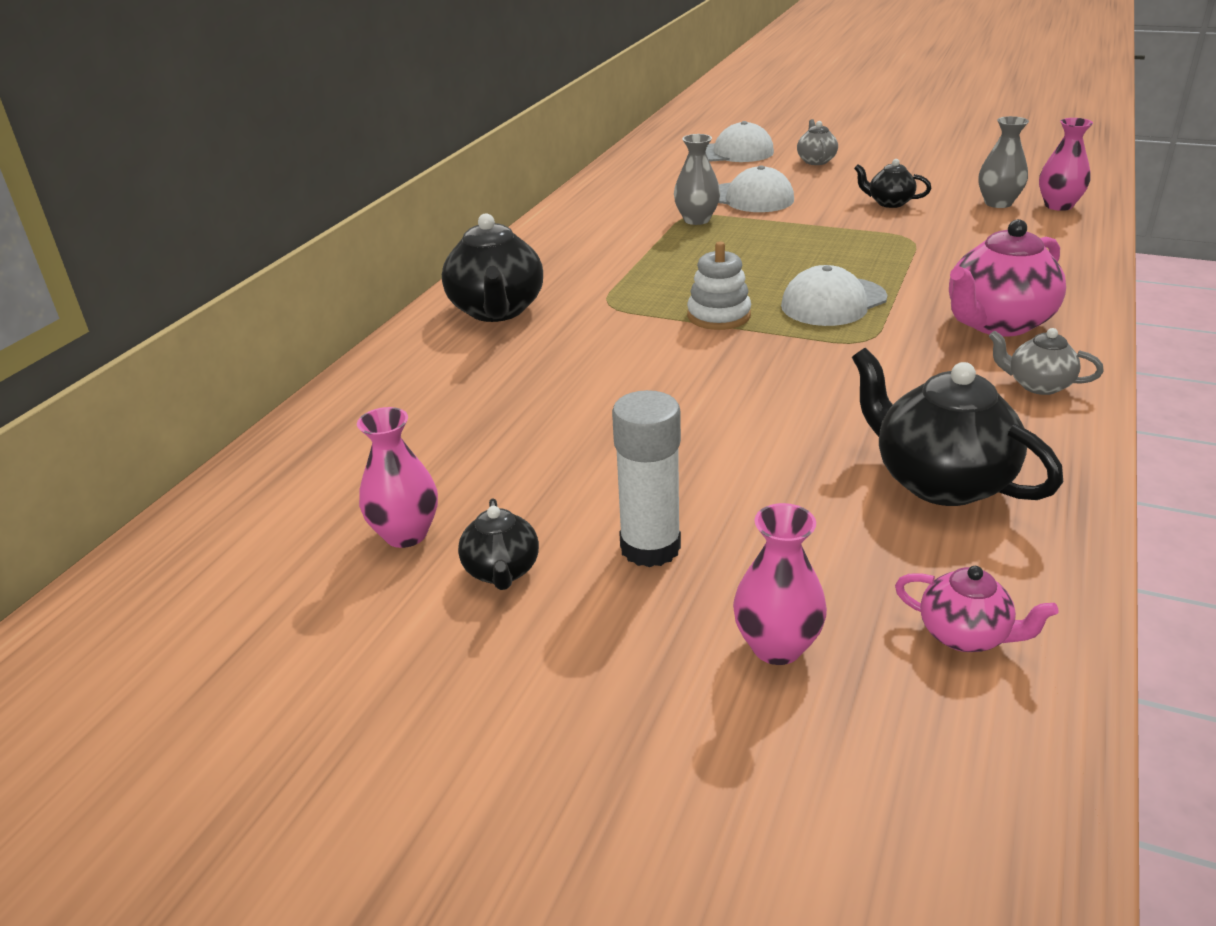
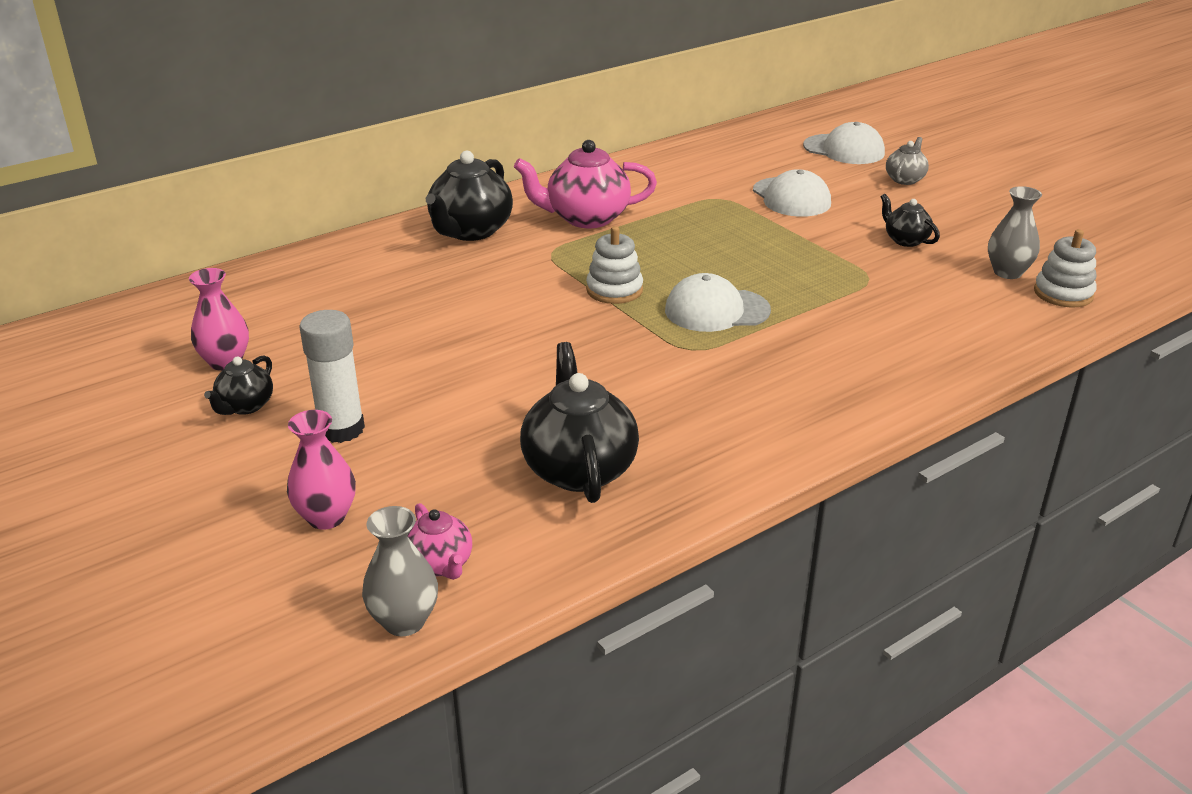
camera: 30 degrees right, 0 degrees up
(696, 220) = (718, 204): grey vase -> grey vase (404, 621)
(997, 323) = (819, 375): pink teapot -> pink teapot (586, 218)
(1038, 385) = (767, 434): grey teapot -> none
(1058, 205) = (1063, 293): pink vase -> white stacking toy

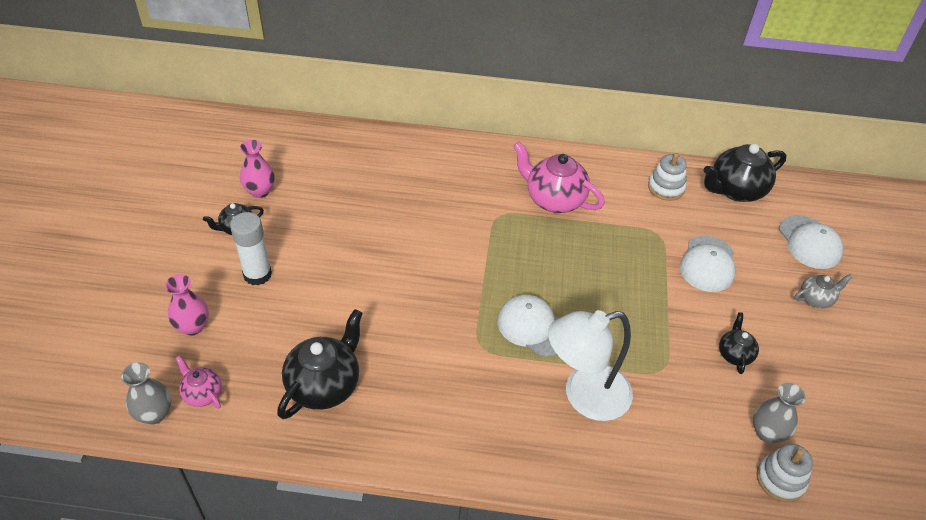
camera: 40 degrees right, 15 degrees up
(440, 564) = (202, 394): pink teapot -> pink teapot turned 120 degrees clockwise
(470, 231) = (477, 169): black teapot -> black teapot (736, 190)
(614, 290) = (497, 270): white stacking toy -> white stacking toy (666, 187)
(839, 330) = (584, 396): none -> white lamp

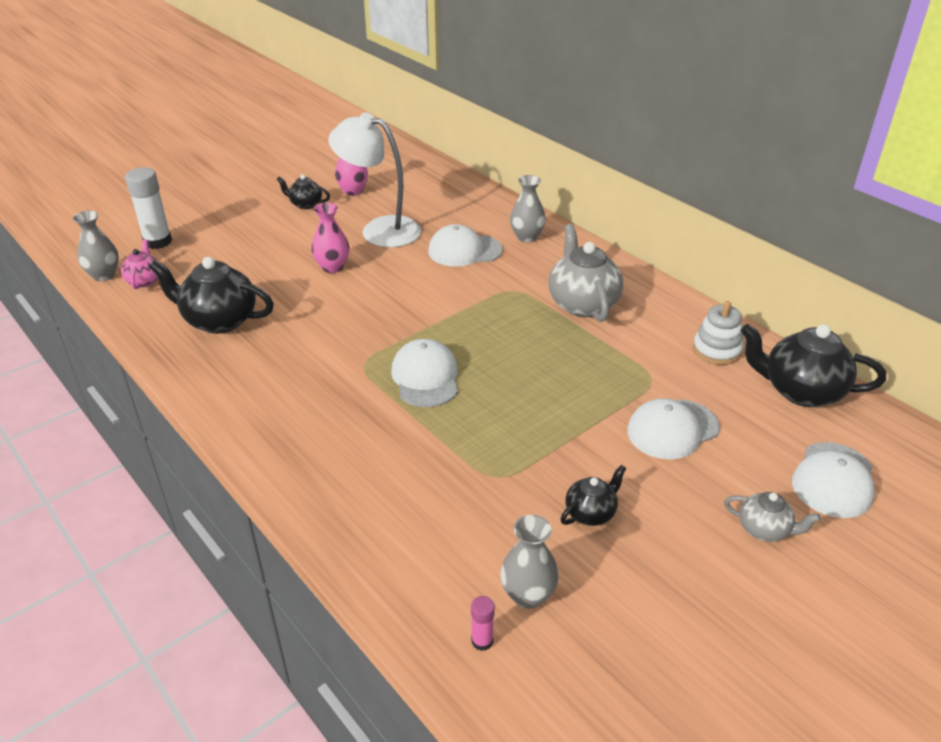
camera: 45 degrees right, 10 degrees down
(193, 326) = (195, 243): pink vase -> pink vase (332, 267)
(257, 274) = (277, 236): white glue stick -> white glue stick (158, 242)
(324, 385) = (219, 320): black teapot -> black teapot turned 150 degrees counterclockwise
(423, 200) = (464, 251): none -> white cap
(450, 161) = (526, 237): none -> grey vase
(554, 199) = (582, 304): pink teapot -> grey teapot
(584, 396) = (394, 449): white lamp -> white lamp (380, 229)
(780, 479) = (482, 641): white stacking toy -> pink glue stick

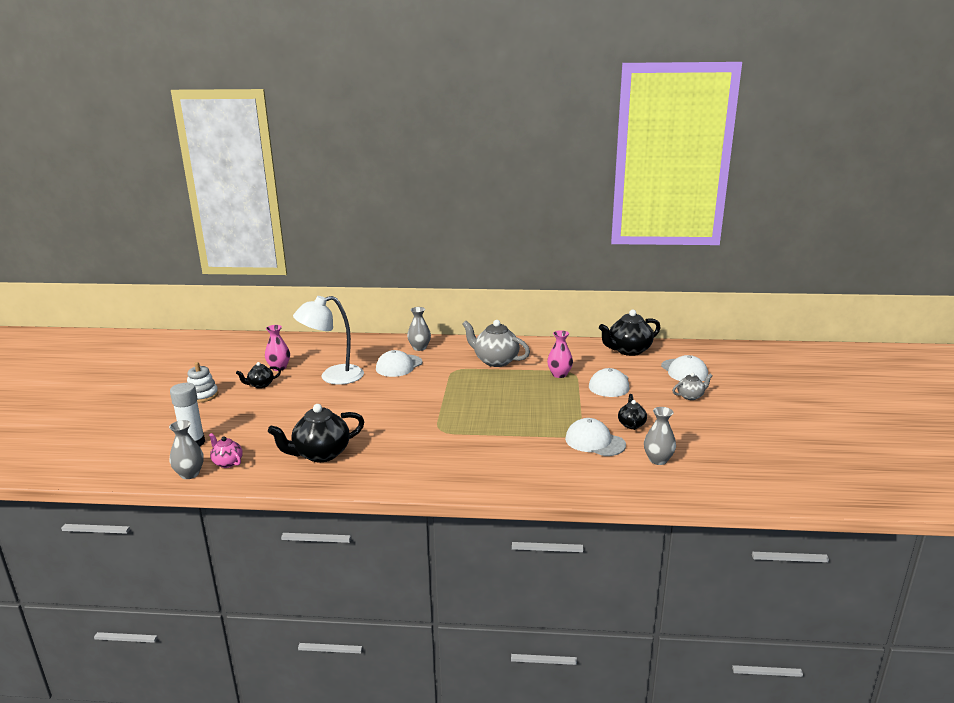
camera: 45 degrees left, 15 degrees down
(332, 267) = (339, 403): pink vase -> pink vase (559, 374)
(425, 377) = (480, 419): white cap -> white cap (594, 442)
(482, 641) = (669, 482): pink glue stick -> none
(716, 350) = (577, 352): white stacking toy -> white stacking toy (202, 395)

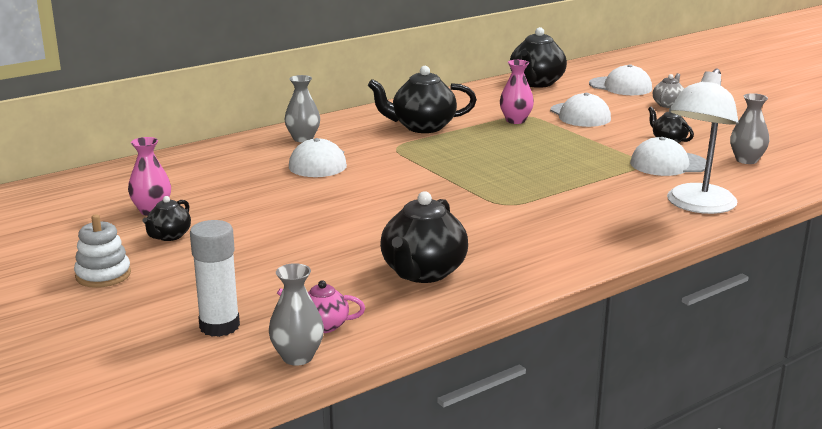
camera: 40 degrees left, 0 degrees up
(333, 377) = (256, 197): white lamp -> white lamp (697, 206)
(495, 361) = (422, 127): grey teapot -> black teapot

